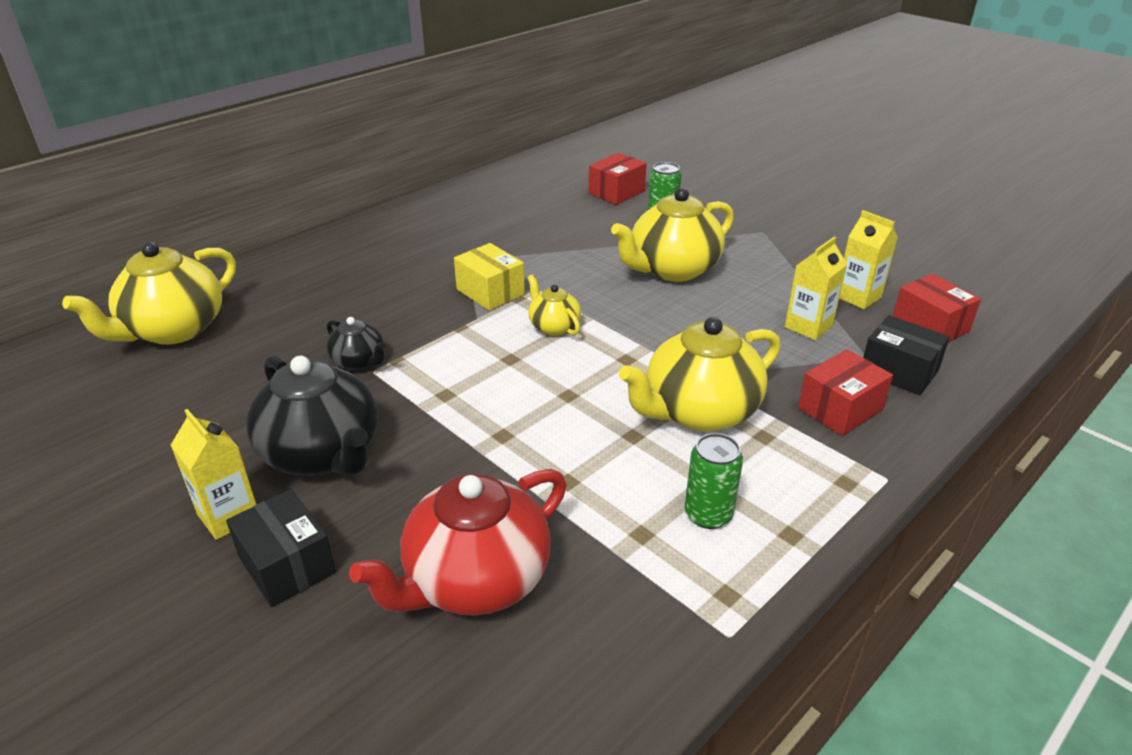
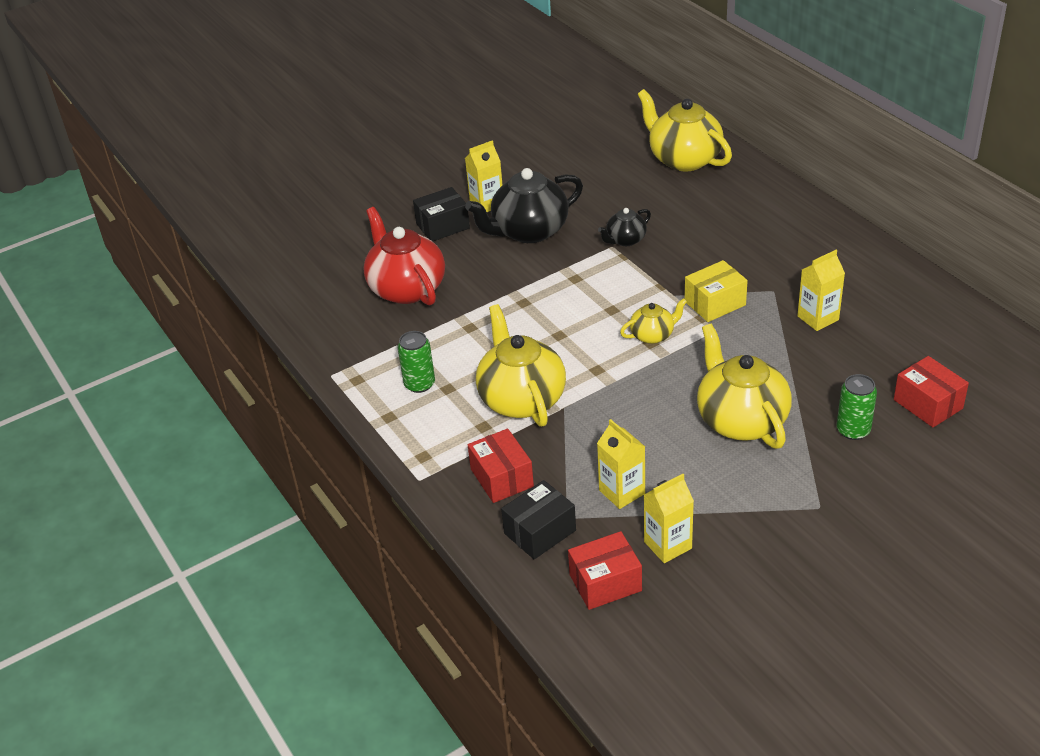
camera: 105 degrees right, 5 degrees up
(509, 237) = (818, 318): none -> yellow carton

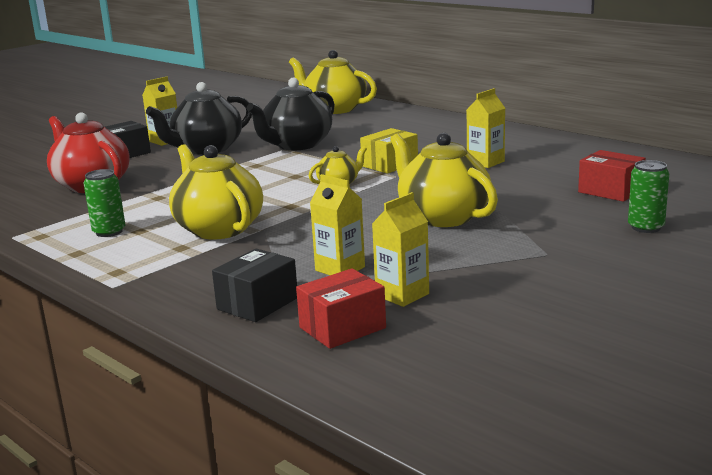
camera: 15 degrees left, 20 degrees down
(502, 478) = (207, 275): red box -> none
(625, 240) = (296, 145): black teapot -> black teapot, size x1.95
(853, 430) = (552, 210): green can -> green can (646, 227)

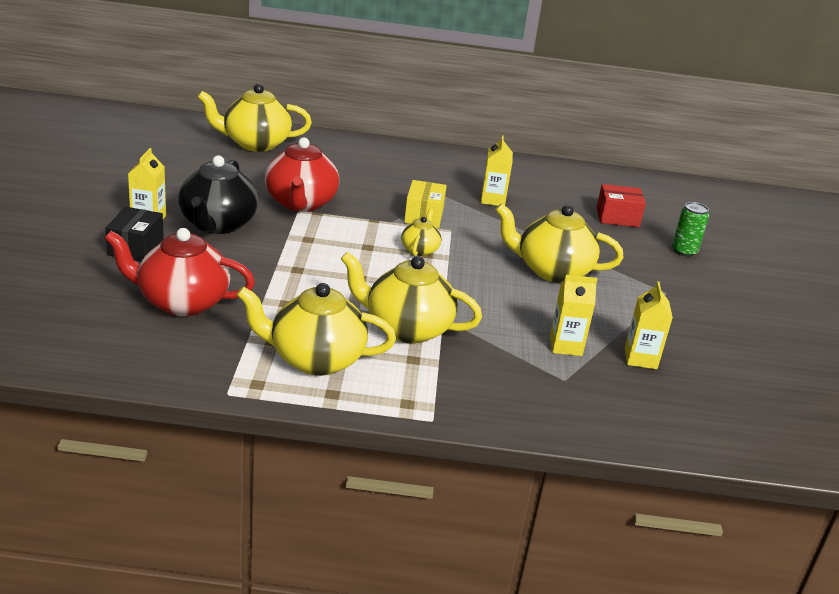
camera: 45 degrees left, 10 degrees up
(109, 232) = (315, 359): green can -> yellow teapot
(257, 303) = (566, 399): black box -> none
(296, 145) = (301, 203): black teapot -> red teapot
(342, 328) = (651, 401): red box -> none

